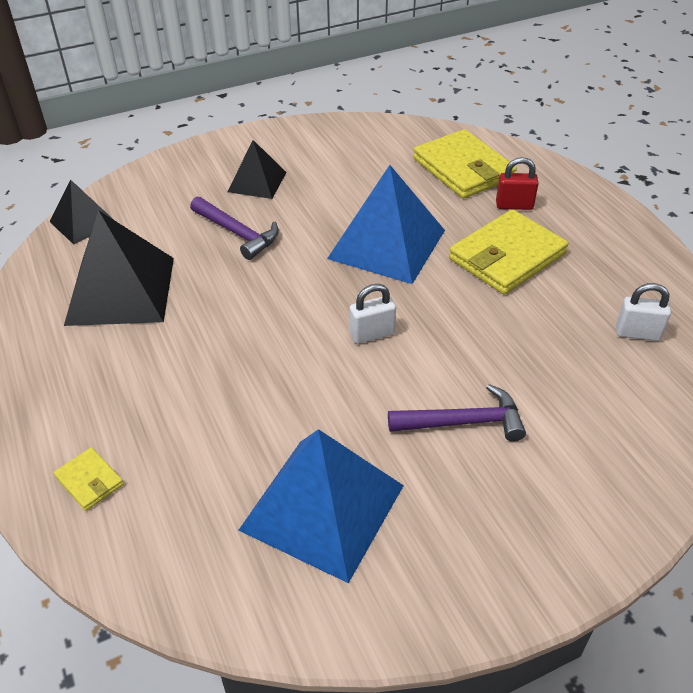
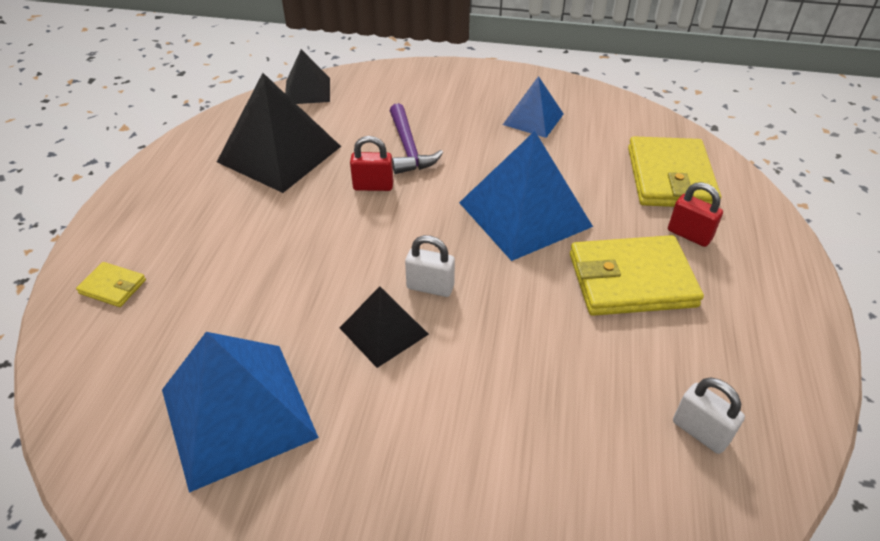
camera: 35 degrees right, 0 degrees up
(89, 481) = (113, 287): yellow wallet -> yellow wallet turned 60 degrees counterclockwise
(241, 278) = (373, 186): none -> red padlock
(257, 182) = (467, 113): black pyramid -> black pyramid (384, 331)
(318, 165) = (533, 119): none -> blue pyramid
(463, 422) = (428, 413): purple hammer -> none

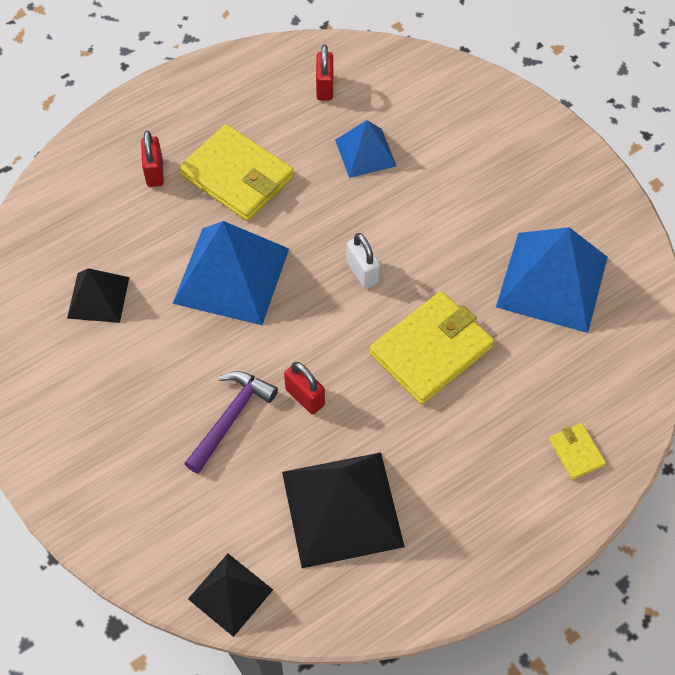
camera: 135 degrees left, 15 degrees up
(384, 331) = (423, 266): black pyramid -> black pyramid (98, 297)
(533, 119) = (91, 361): blue pyramid -> blue pyramid (365, 153)
(670, 177) = (90, 219): yellow wallet -> yellow wallet (431, 350)
(700, 432) = (324, 87): white padlock -> red padlock

